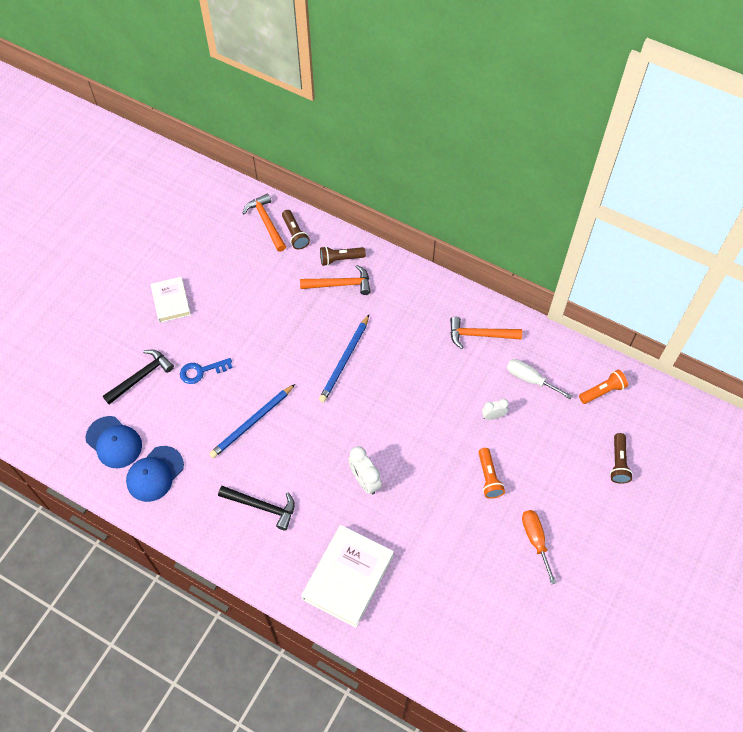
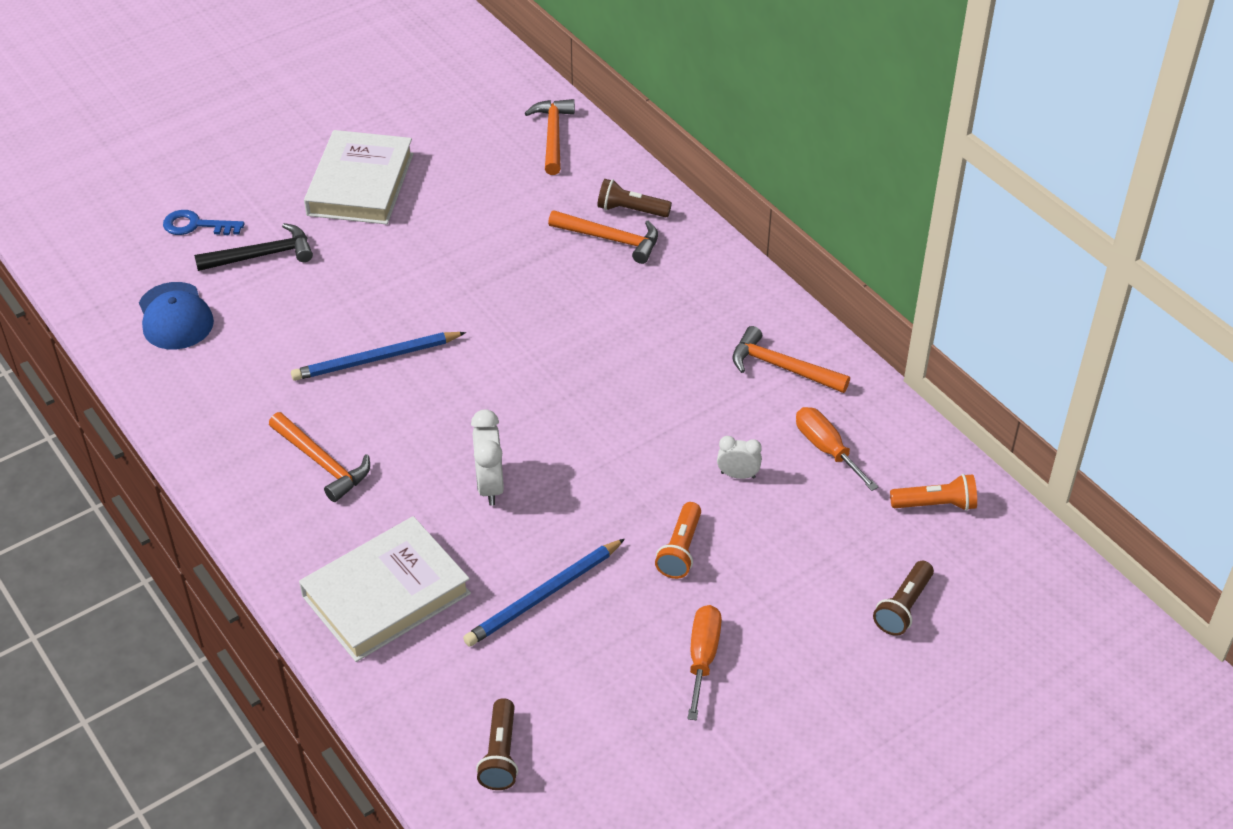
camera: 25 degrees right, 15 degrees down
(155, 474) = (203, 371): blue cap -> none
(171, 301) = (360, 184): white book -> white book, size x1.68
(201, 371) = (347, 276): blue key -> blue key (196, 225)
(262, 506) = (322, 462): black hammer -> orange hammer
(295, 234) = (584, 161): brown flashlight -> brown flashlight (500, 754)
(345, 360) = (557, 331): blue pencil -> blue pencil (543, 596)
(530, 379) = (826, 449): white screwdriver -> orange screwdriver

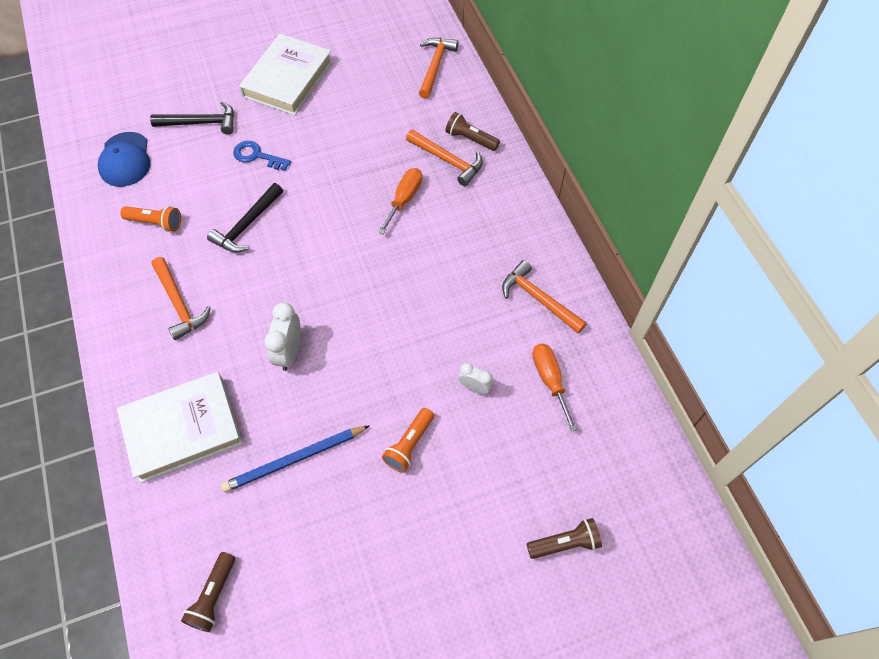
camera: 15 degrees right, 15 degrees up
(196, 225) = (166, 90): blue key -> blue key (257, 156)
(376, 359) = (247, 225): blue pencil -> black hammer
(702, 657) = (394, 548): orange screwdriver -> orange screwdriver (404, 199)
(903, 607) = (565, 543): brown flashlight -> brown flashlight turned 150 degrees counterclockwise
(935, 504) = (620, 452): orange flashlight -> orange flashlight (156, 222)

